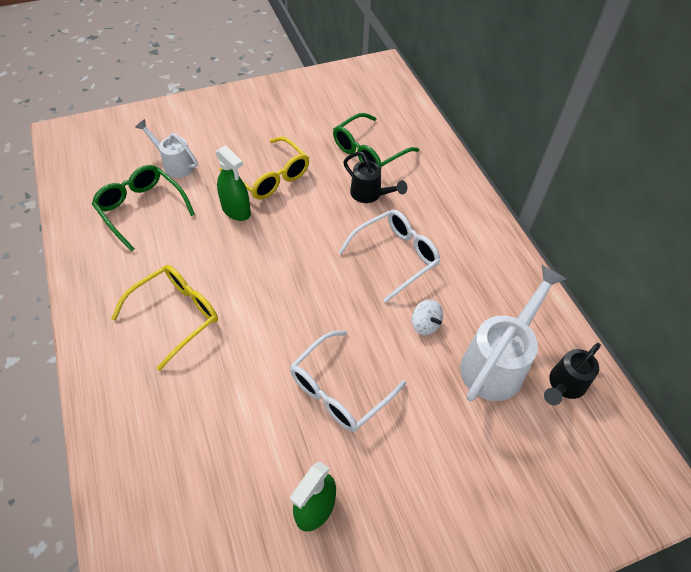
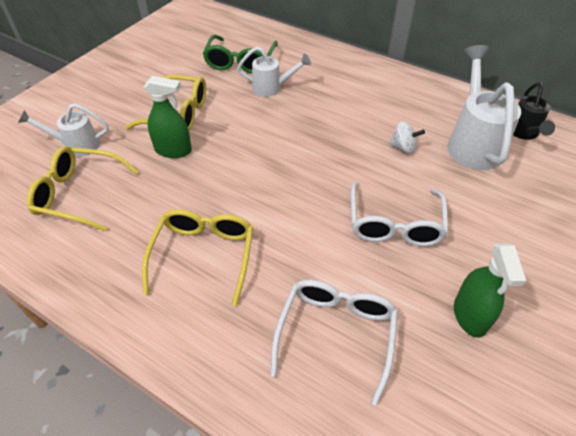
camera: 35 degrees left, 5 degrees down
(142, 209) = (80, 194): green glasses -> yellow glasses
(370, 195) = (272, 88): black watering can -> white watering can
(395, 257) = (335, 118): white glasses -> white glasses (336, 335)

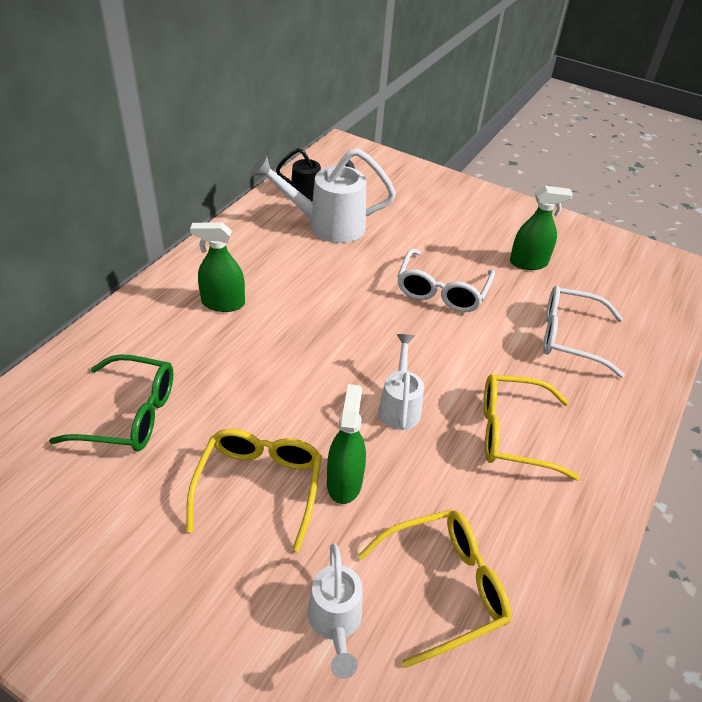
camera: 95 degrees left, 5 degrees down
(80, 194) = (442, 587): yellow glasses -> yellow glasses turned 120 degrees counterclockwise
(272, 88) = (208, 376): white watering can -> white watering can (399, 406)
(347, 89) = (223, 303): none -> green spray bottle
(394, 223) = (442, 290): white glasses -> white glasses turned 105 degrees clockwise
(403, 147) = (334, 271): white spinning top -> none

